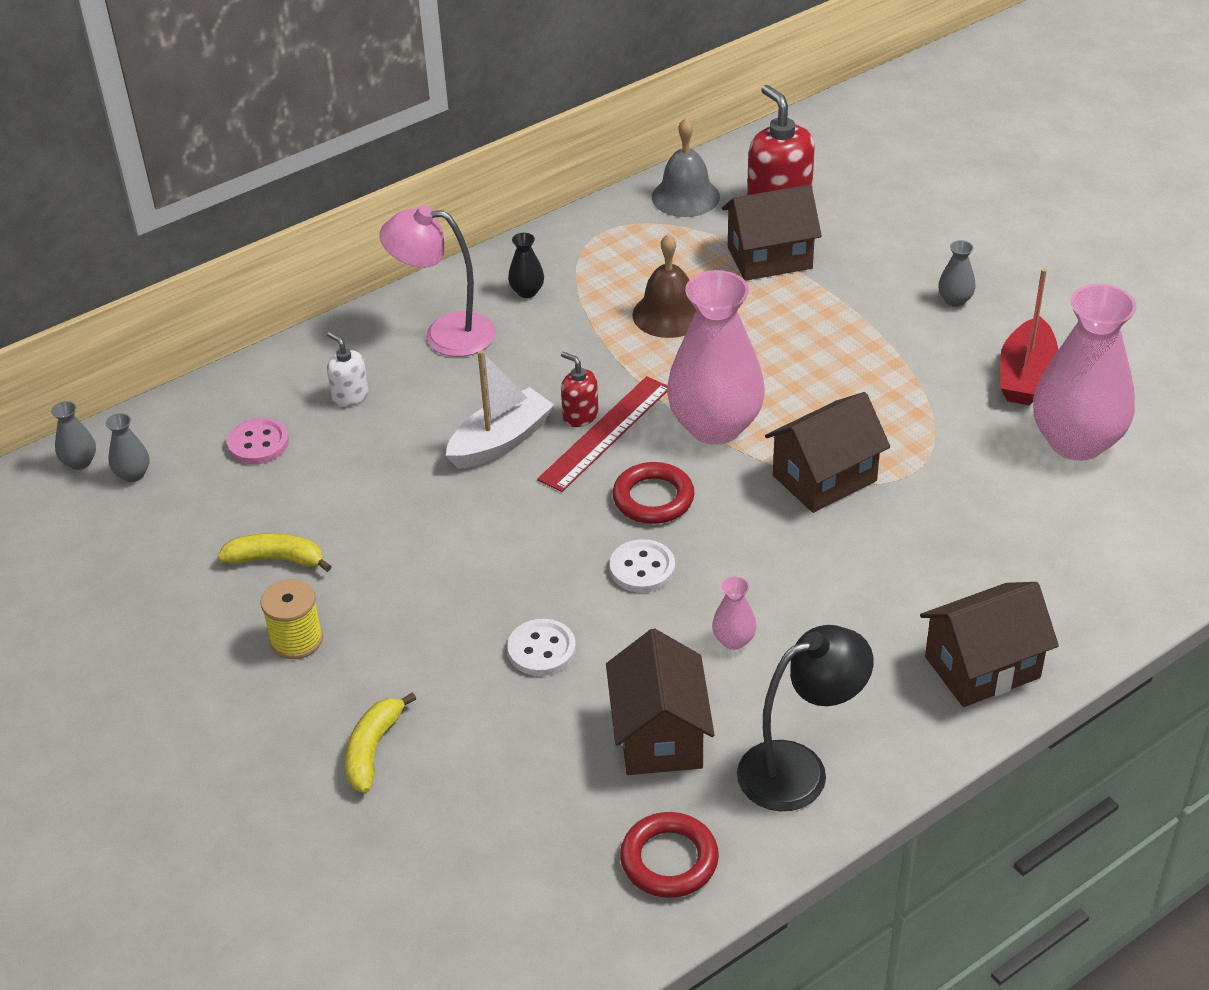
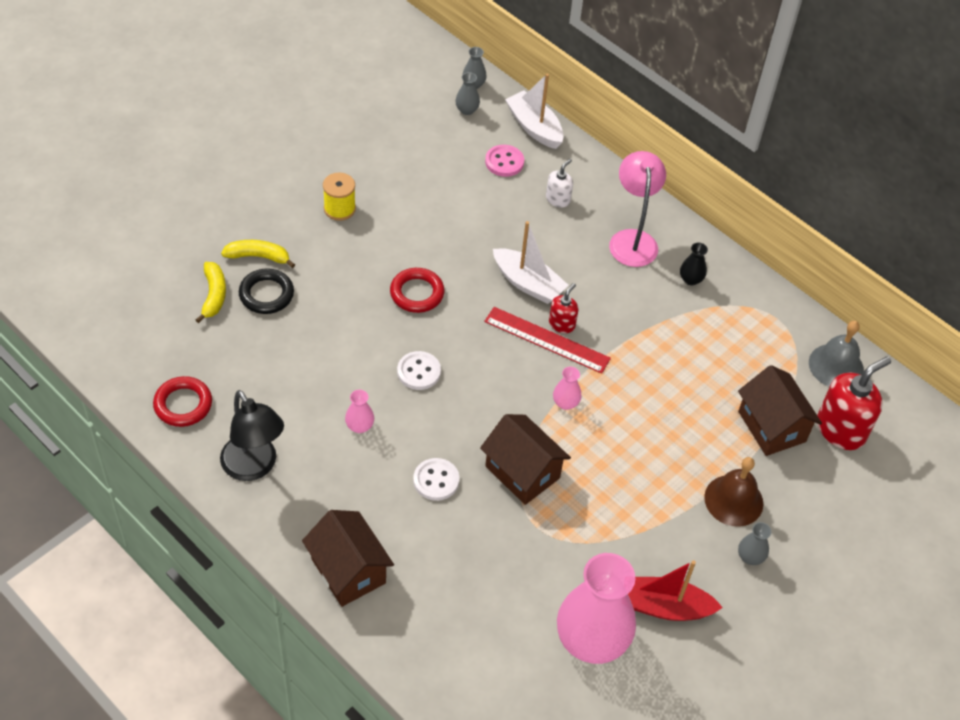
camera: 75 degrees right, 10 degrees up
(198, 405) = (534, 127): none -> white boat
(276, 559) = (404, 188): yellow banana -> yellow banana (214, 295)
(457, 741) = (266, 294): none -> black ring
(541, 650) = (342, 326): white button -> white button (436, 480)
(653, 498) = (486, 372): red ring -> red ring (417, 293)
(659, 735) = (277, 392): brown house -> none
(669, 314) = (685, 366): brown bell -> brown bell (733, 500)
(715, 426) = (565, 403): pink vase -> pink vase, size x0.41

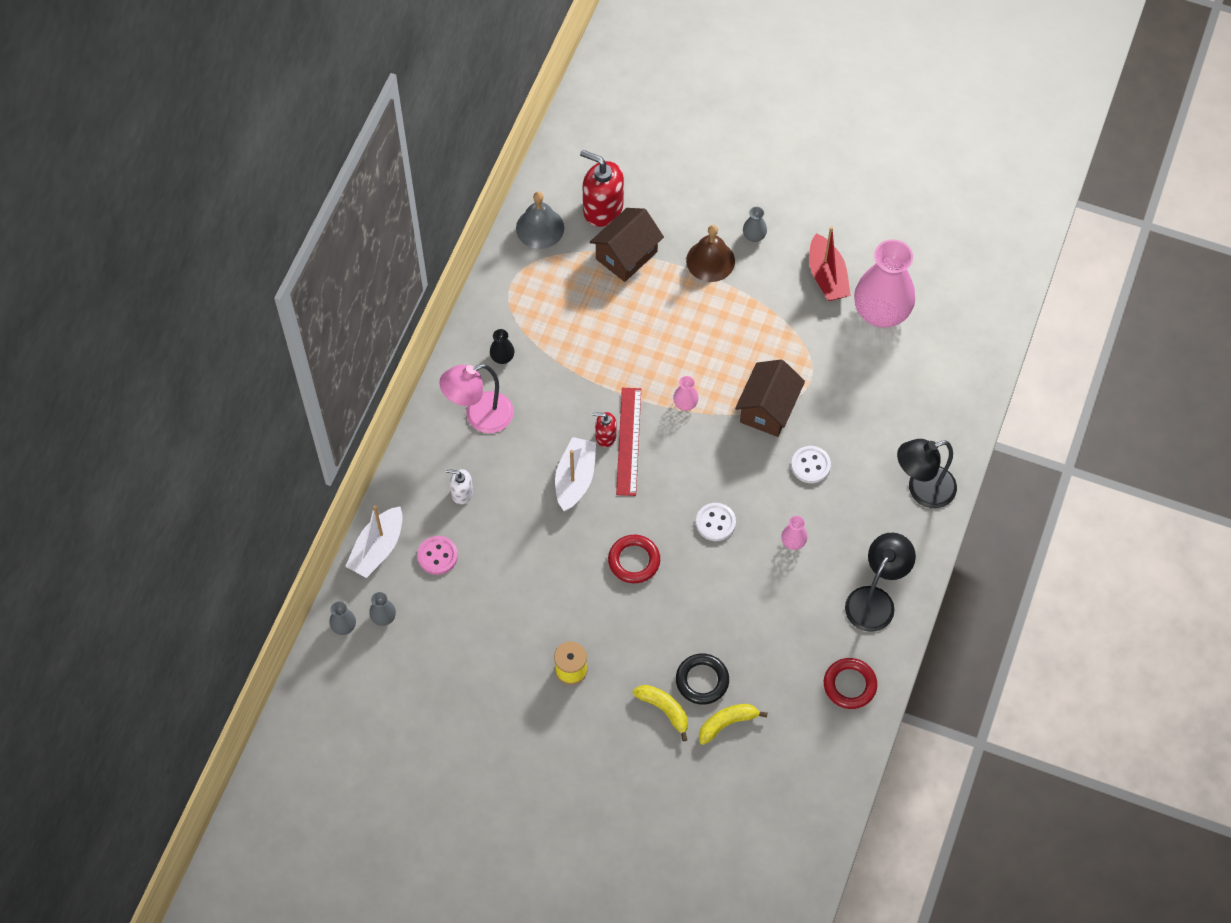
camera: 110 degrees left, 10 degrees up
(258, 256) = (664, 709): yellow banana -> yellow banana turned 150 degrees clockwise
(348, 571) = (922, 490): brown house -> black lamp

